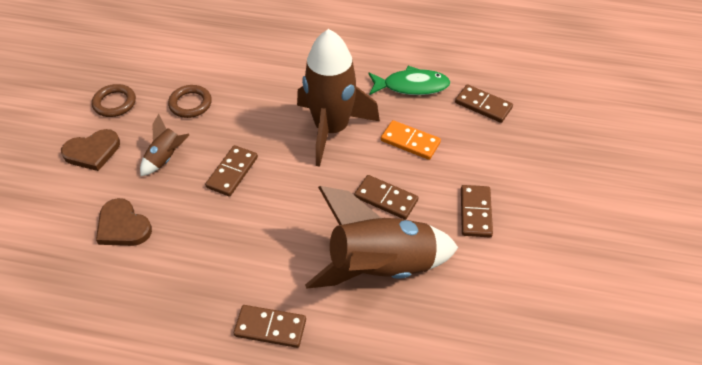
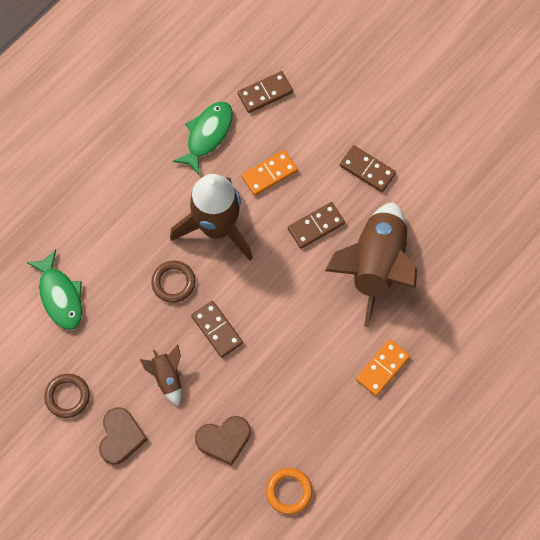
camera: 60 degrees left, 20 degrees up
(89, 305) = (289, 491): none -> orange ring
(190, 104) = (111, 330): brown ring -> brown ring (173, 282)
(203, 62) = (60, 296): none -> green fish
(270, 328) = (382, 368): brown domino -> orange domino

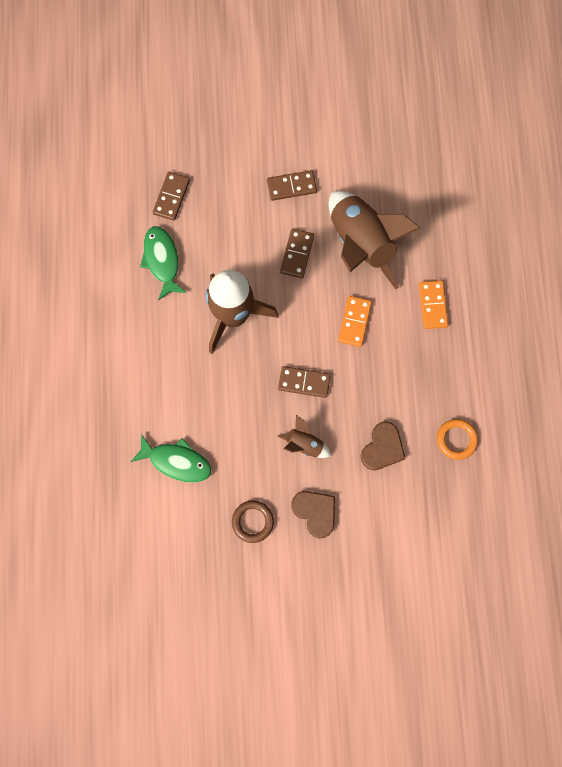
camera: 45 degrees left, 5 degrees up
(173, 282) = (243, 379): brown ring -> none
(269, 174) = (231, 248): orange domino -> orange domino (354, 322)

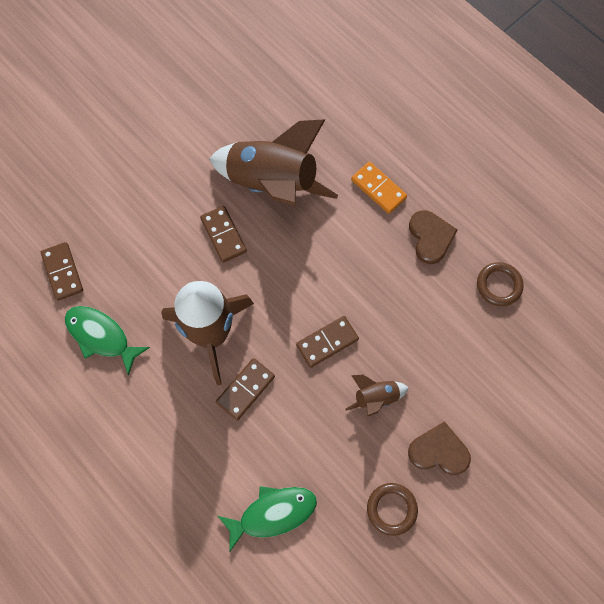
camera: 40 degrees left, 5 degrees down
(291, 186) = (168, 181): brown domino -> brown domino (245, 389)
(354, 322) = (325, 254): orange domino -> none
(382, 448) = (445, 344): brown heart -> brown heart (430, 237)
(456, 439) = (499, 285): orange ring -> brown ring

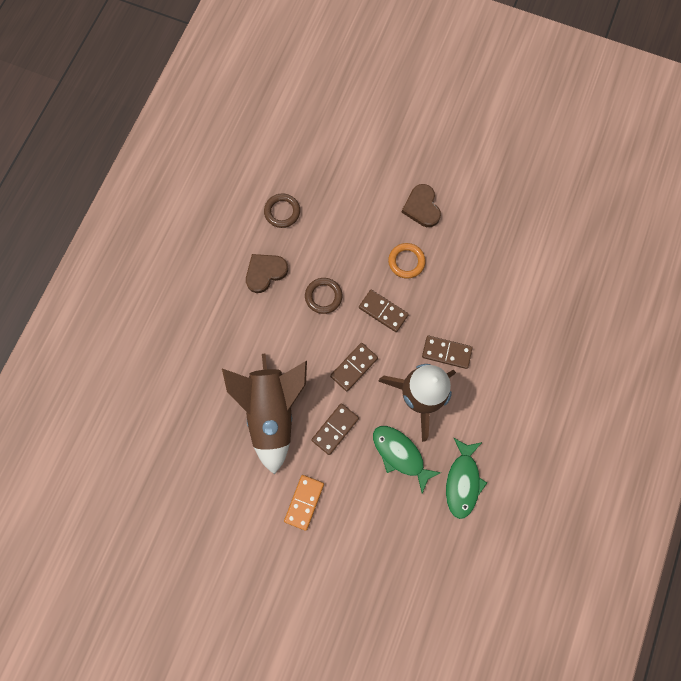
camera: 115 degrees left, 5 degrees up
(62, 272) = (428, 544): brown domino -> brown domino (354, 367)
(273, 513) = (518, 294): green fish -> green fish (400, 454)
(375, 397) = (406, 262): brown rocket -> orange ring
(378, 188) = (240, 327): orange domino -> orange domino (304, 502)
(391, 509) = (475, 222): brown ring -> brown ring (323, 296)

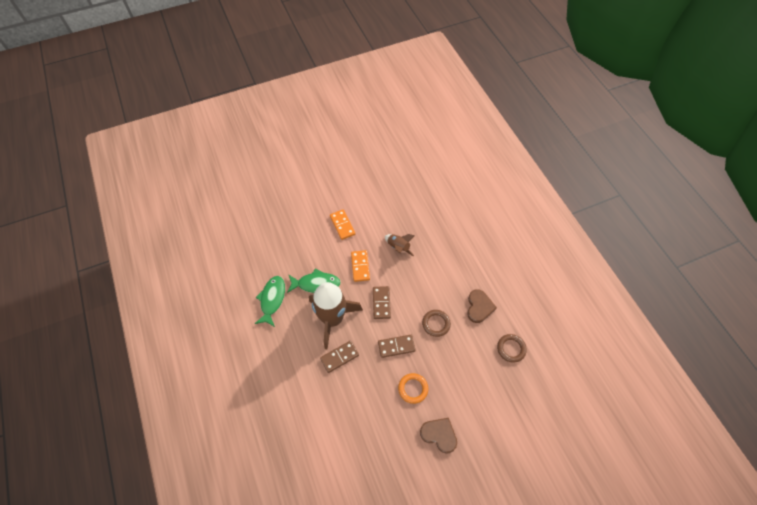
camera: 135 degrees right, 15 degrees down
(272, 412) = (398, 247): brown rocket -> brown rocket, size x0.45
(335, 429) = (360, 266): brown domino -> orange domino
(462, 481) = (272, 299): green fish -> green fish turned 45 degrees clockwise

